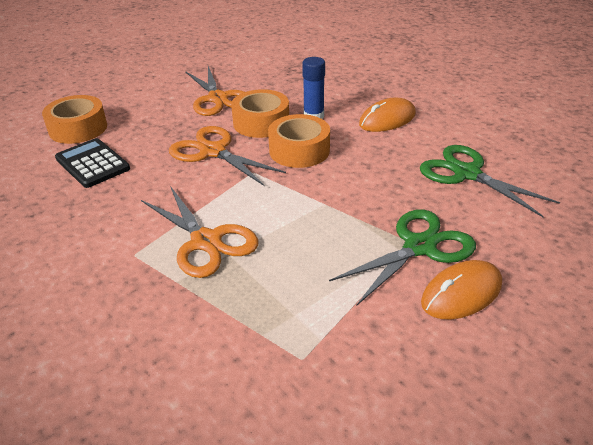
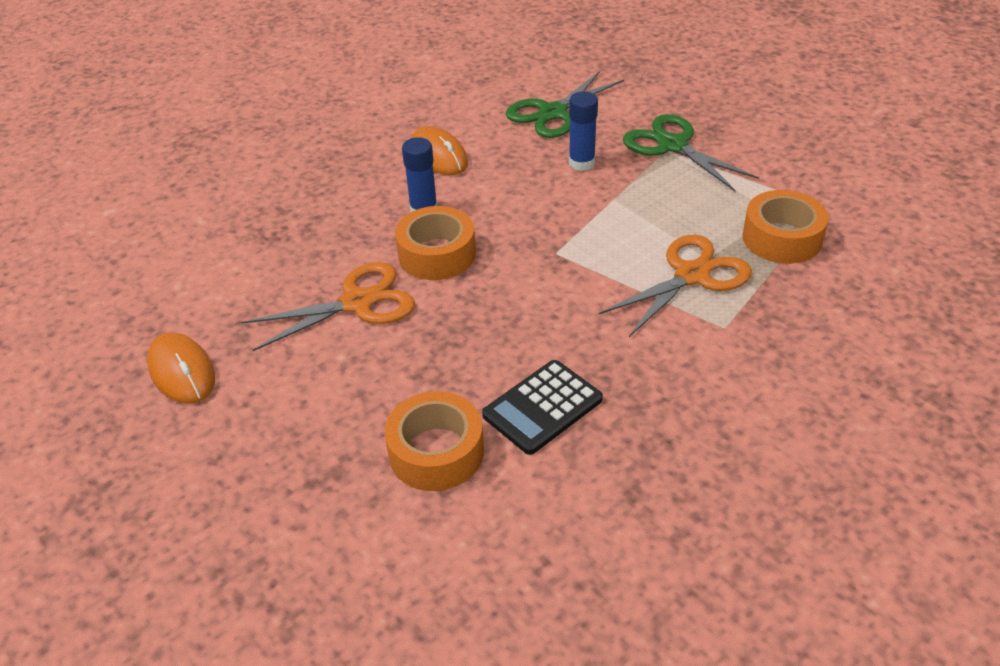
camera: 90 degrees left, 5 degrees up
(213, 151) = (510, 291): orange scissors -> none
(299, 150) = (508, 219): orange tape -> orange tape (782, 238)
(381, 187) = (581, 163): none -> blue glue stick
(461, 293) = (727, 129): orange mouse -> orange mouse (182, 371)

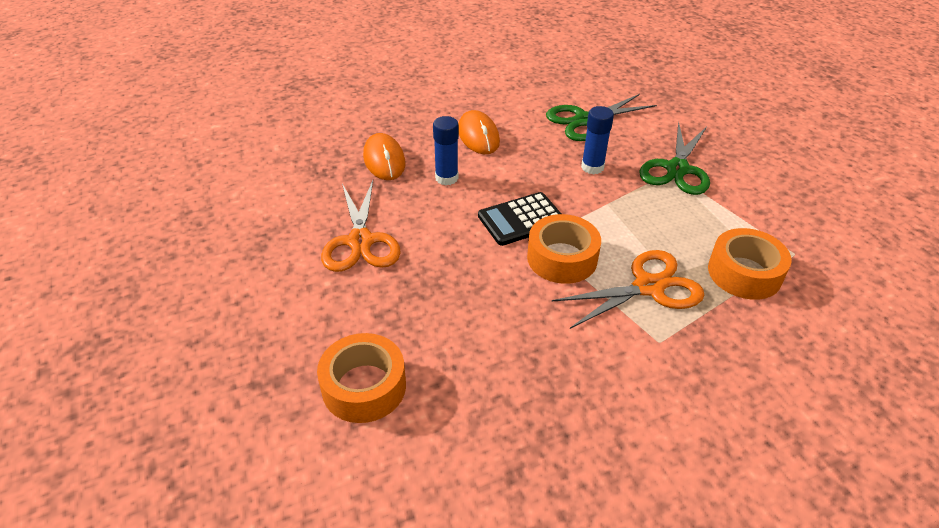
camera: 15 degrees right, 0 degrees up
(182, 371) = (204, 263): orange mouse -> orange mouse (384, 160)
(357, 303) = (360, 241): orange scissors -> orange scissors turned 90 degrees clockwise
(437, 254) = (441, 216): orange tape -> orange tape (562, 258)
(542, 407) = (469, 372): black calculator -> black calculator (521, 220)
(672, 145) = (677, 169): green scissors -> green scissors turned 135 degrees counterclockwise

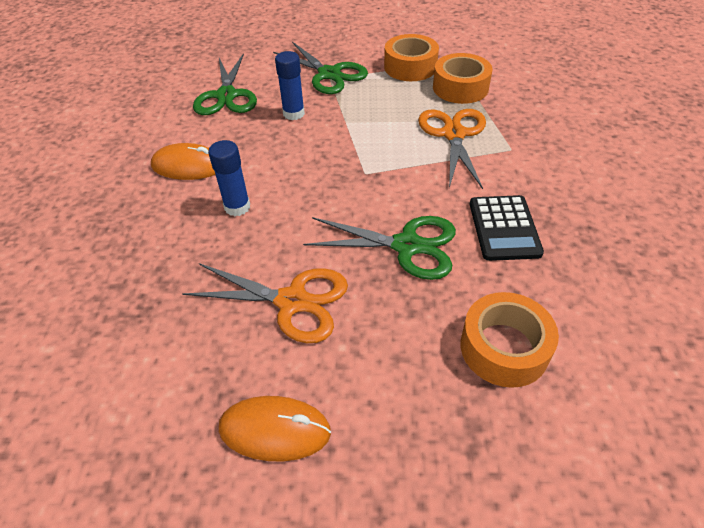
camera: 65 degrees left, 5 degrees up
(384, 160) = (167, 247): orange mouse -> orange mouse (274, 430)
(456, 292) = (407, 246): none -> green scissors
(521, 220) = (334, 175): black calculator -> black calculator (504, 228)
(562, 258) = (397, 167): orange tape -> orange tape (410, 67)

